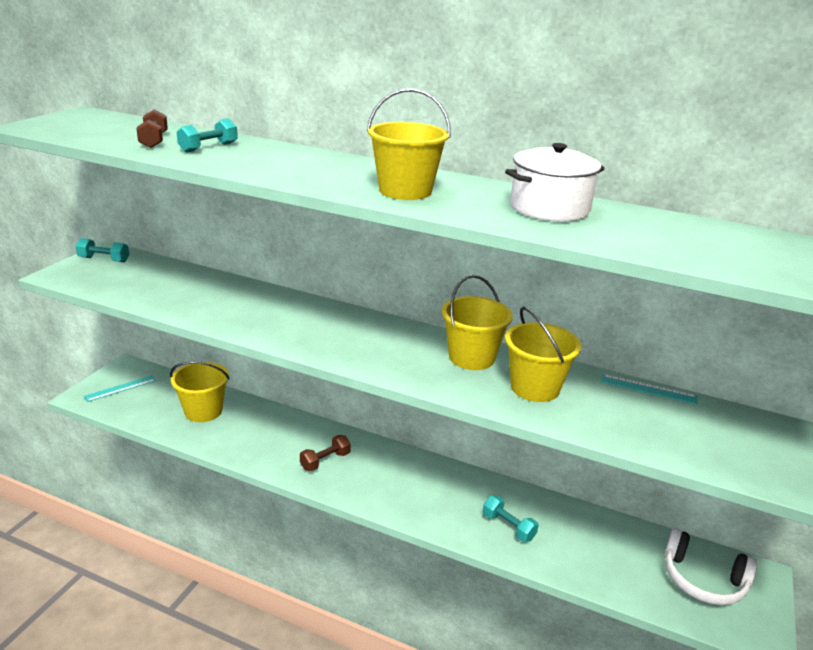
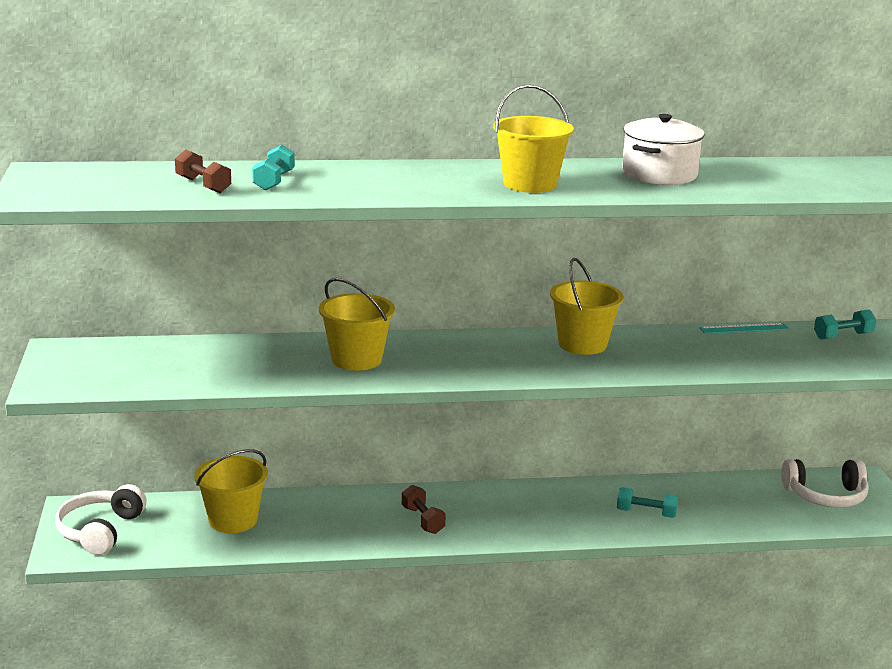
camera: 30 degrees left, 5 degrees down
(104, 260) = (71, 357): turquoise dumbbell -> turquoise dumbbell (843, 336)
(120, 388) = (100, 531): turquoise ruler -> white headphones
(325, 461) = (423, 520): brown dumbbell -> brown dumbbell turned 45 degrees counterclockwise
(535, 387) = (661, 352): yellow bucket -> yellow bucket (356, 359)

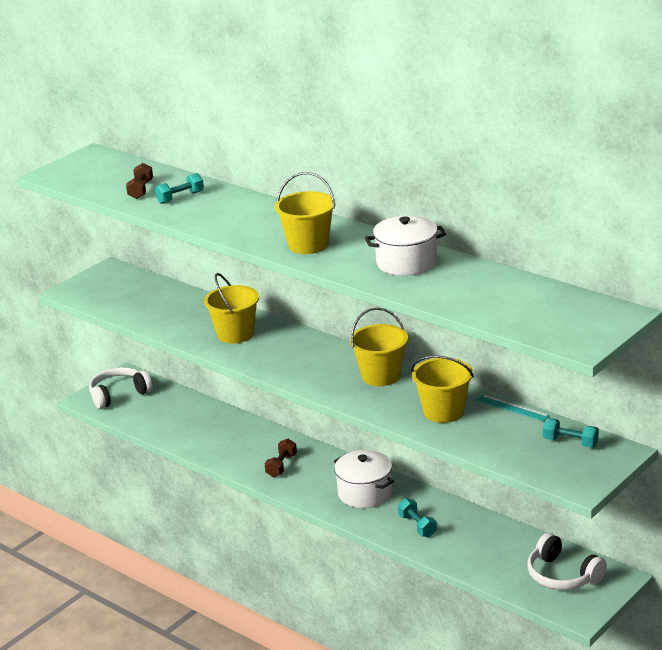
camera: 50 degrees right, 5 degrees up
(233, 520) = (187, 418): yellow bucket -> yellow bucket (443, 412)
(548, 508) = (365, 493): none -> white pot

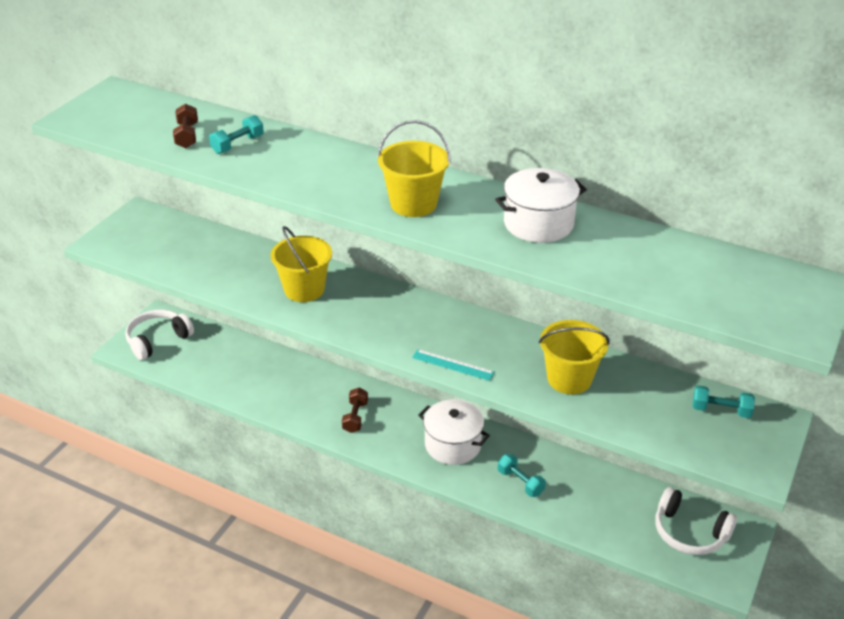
camera: 15 degrees left, 10 degrees up
(381, 376) = (483, 335): yellow bucket -> none
(512, 408) = (639, 368): turquoise ruler -> turquoise ruler (453, 365)

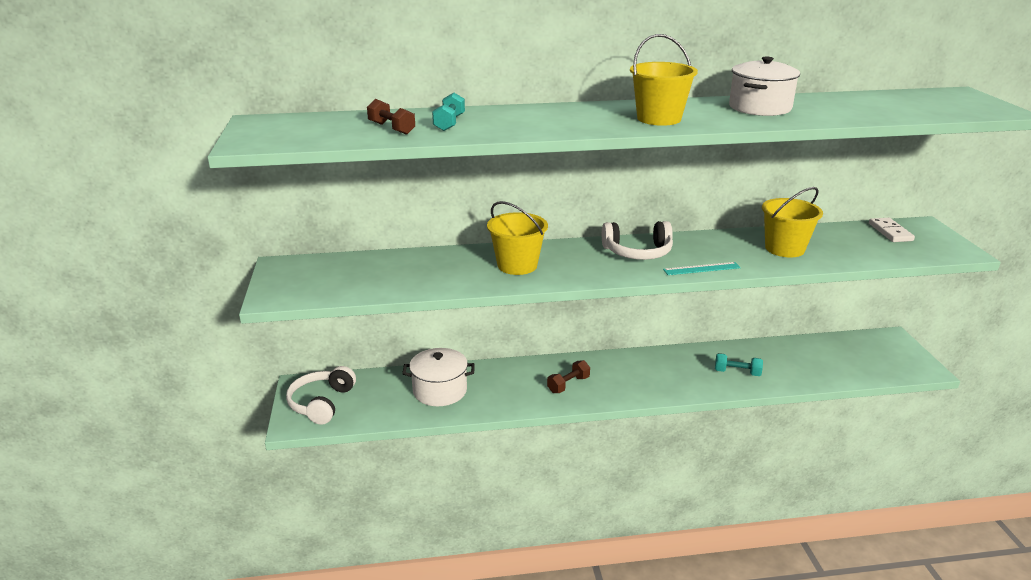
camera: 35 degrees left, 10 degrees down
(355, 417) = (568, 384): brown dumbbell -> brown dumbbell turned 75 degrees clockwise
(452, 445) = (662, 370): white pot -> white pot (440, 391)
(689, 532) = (869, 353): white headphones -> white headphones (638, 252)
(721, 410) = (890, 232): turquoise dumbbell -> white domino

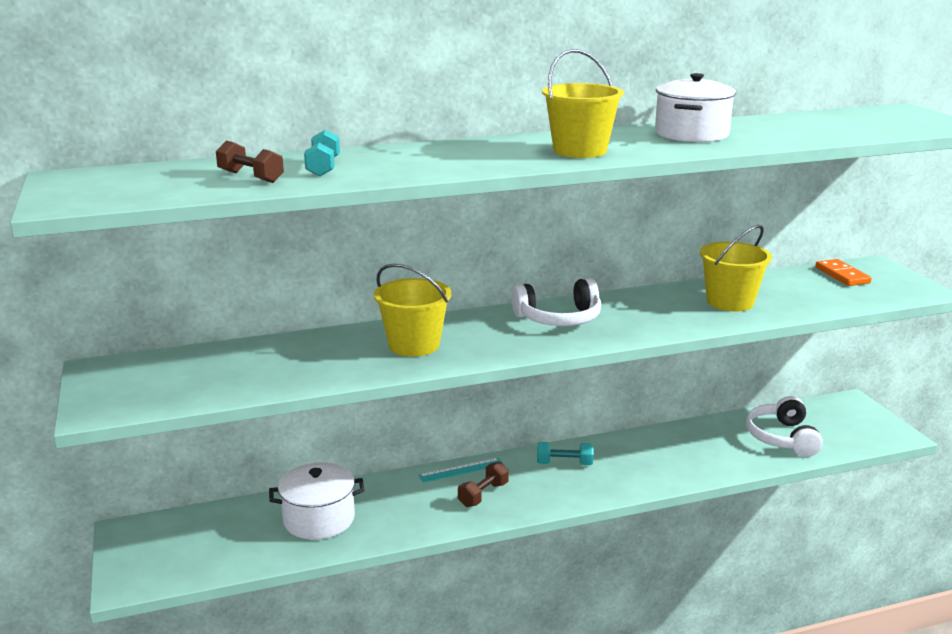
camera: 10 degrees left, 5 degrees down
(321, 403) = (161, 552): white headphones -> white headphones (782, 438)
(701, 268) = (640, 332): turquoise ruler -> turquoise ruler (461, 470)
(737, 372) = (685, 459): turquoise dumbbell -> turquoise dumbbell (564, 463)
(890, 232) = (842, 275): white domino -> orange domino

